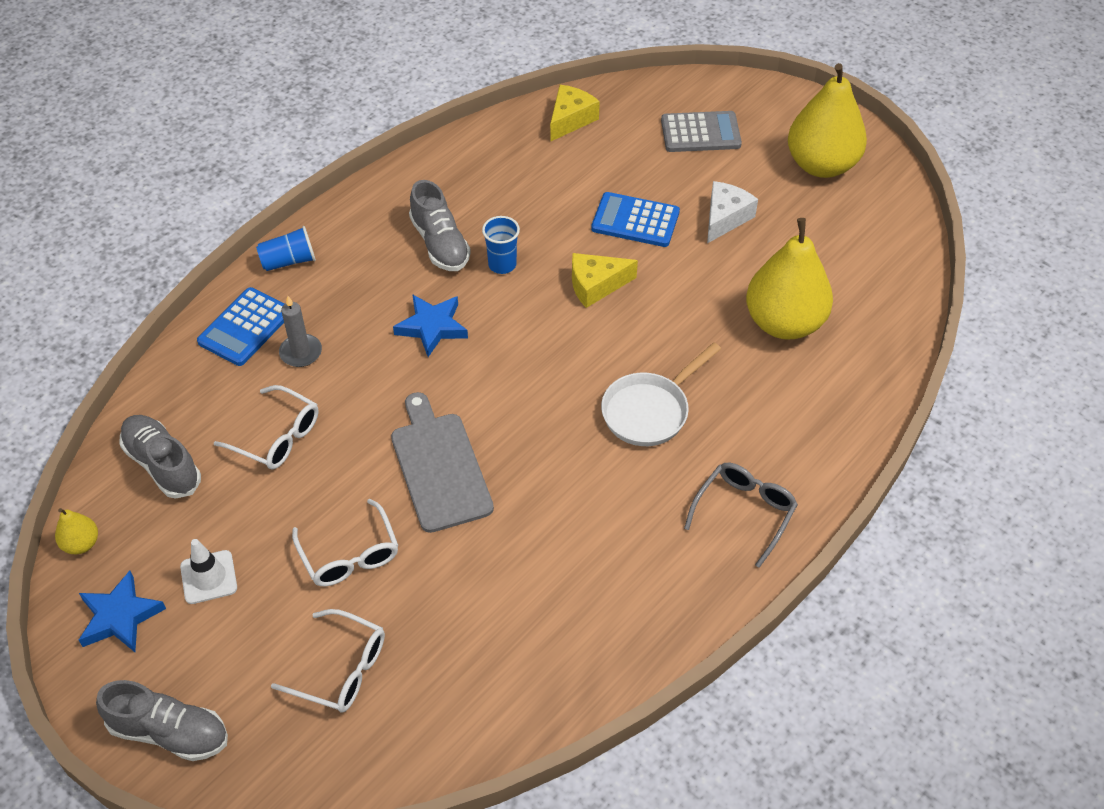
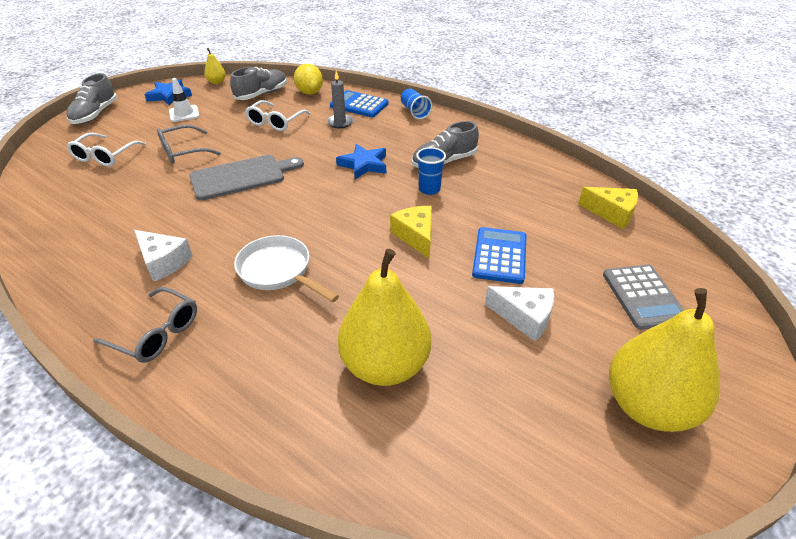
camera: 85 degrees right, 10 degrees down
(177, 394) = (310, 92): none -> yellow lemon
(349, 555) = (183, 151): white glasses -> grey glasses
(625, 529) = (163, 262): none -> white cheese

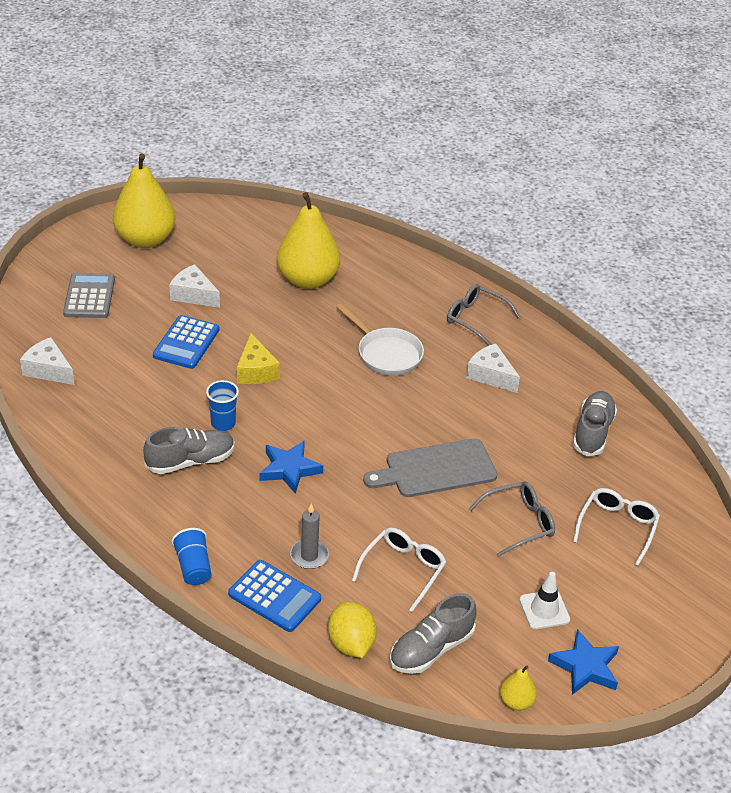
camera: 175 degrees left, 0 degrees up
(95, 114) = (681, 626): grey shoe -> grey shoe (592, 432)
(611, 213) = (48, 370): yellow cheese -> white cheese

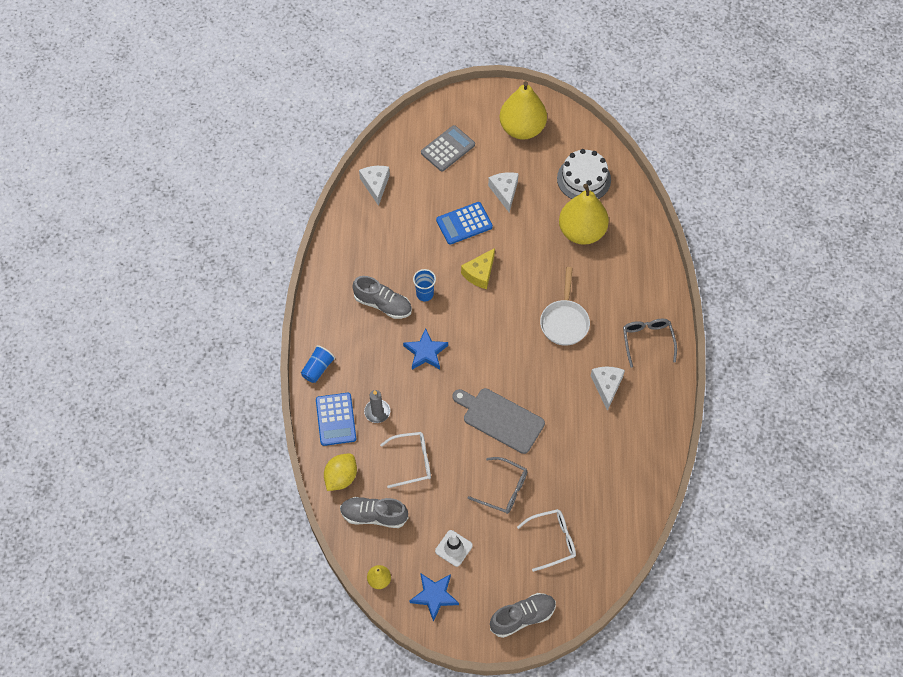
camera: 50 degrees right, 20 degrees up
(255, 242) = (584, 179): none -> white cake
(592, 432) = (617, 473): grey shoe -> grey shoe (522, 617)

